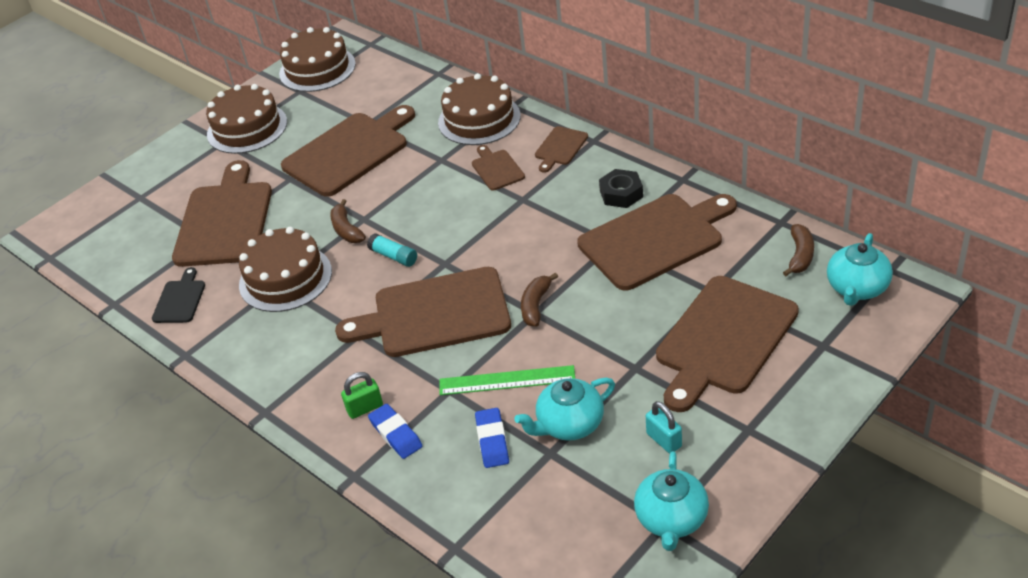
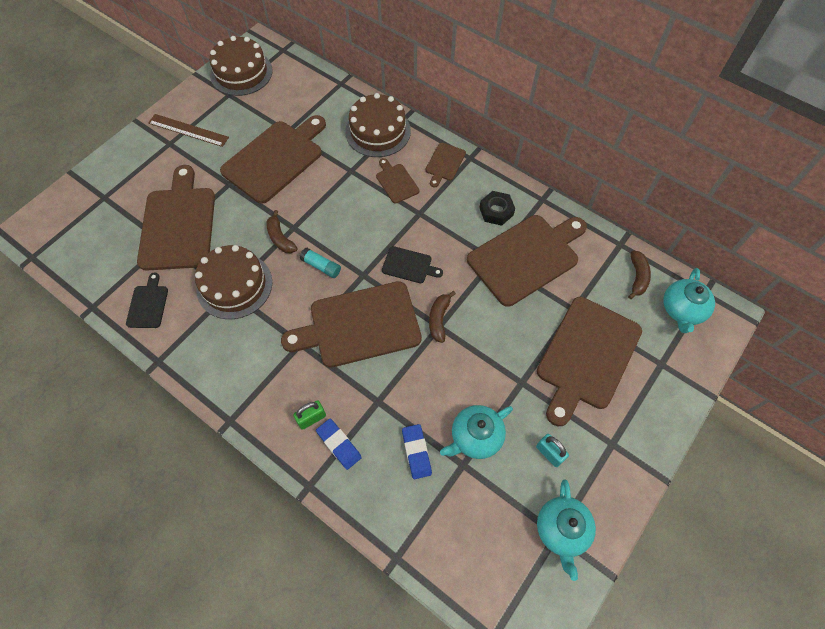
camera: 10 degrees left, 20 degrees up
(247, 128) = (188, 130): brown cake -> brown ruler
(503, 252) = (409, 265): none -> black cutting board
(507, 380) = (423, 393): green ruler -> none

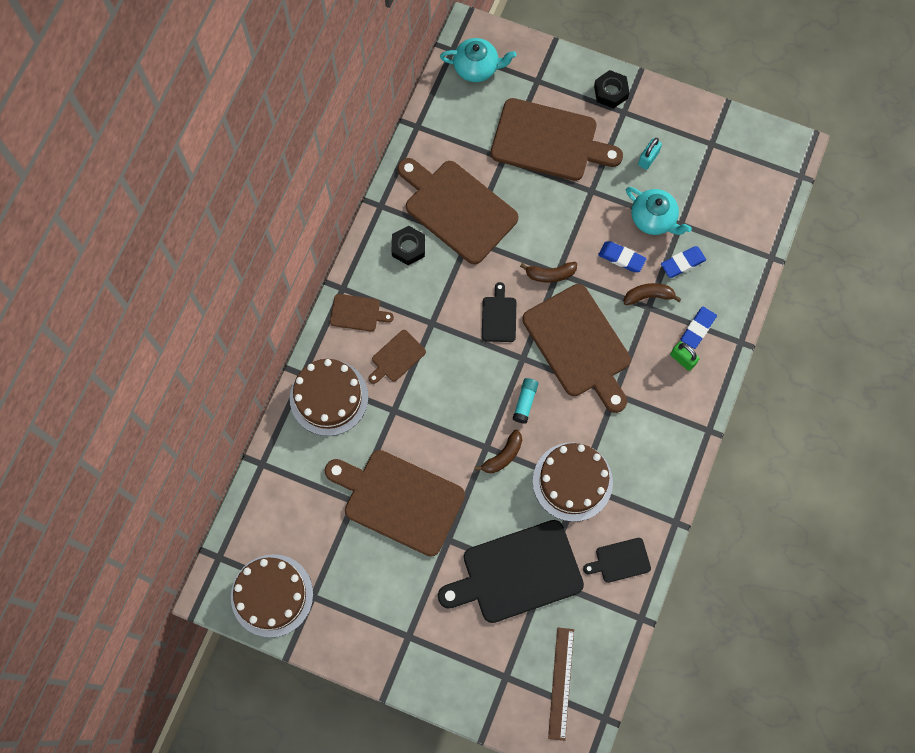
camera: 105 degrees left, 10 degrees up
(178, 224) = (517, 573): brown cutting board -> black cutting board
(188, 130) = (382, 622): brown ruler -> brown ruler (561, 683)
(439, 390) = (621, 258): none -> blue eraser
(561, 530) = (707, 140): turquoise teapot -> none
(637, 277) = (451, 108): brown banana -> brown banana (648, 296)
(639, 437) = (611, 92): none -> black nut

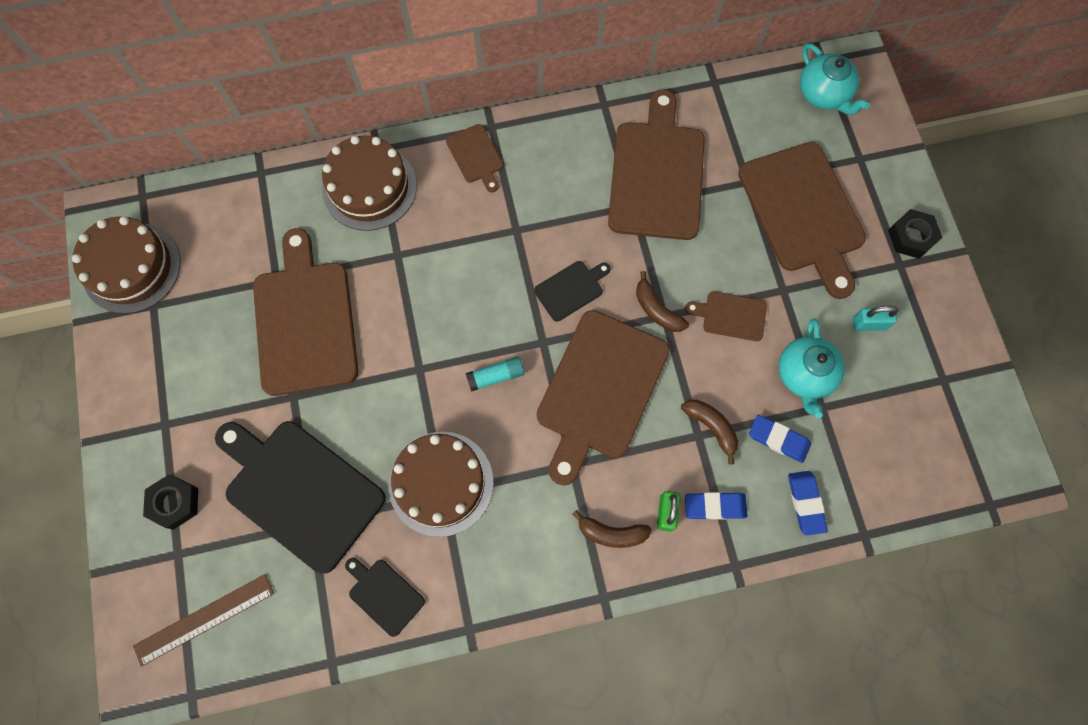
camera: 55 degrees right, 0 degrees up
(397, 357) = (455, 221): brown cutting board -> brown cutting board (731, 316)
(408, 247) = (580, 157): black nut -> black nut (175, 503)
(503, 456) = (421, 392): brown banana -> brown banana (611, 533)
(621, 258) = (732, 370): blue eraser -> blue eraser (805, 503)

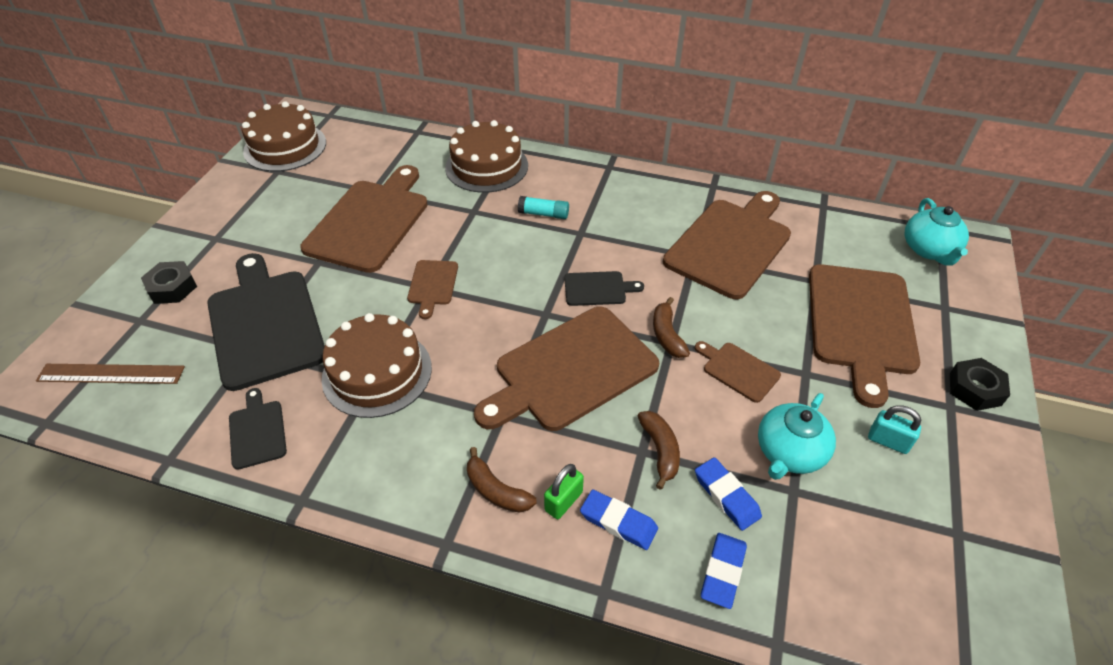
camera: 30 degrees right, 25 degrees down
(476, 156) = (583, 178): brown cutting board -> brown cutting board (433, 285)
(496, 376) = (486, 319): turquoise glue stick -> turquoise glue stick (544, 214)

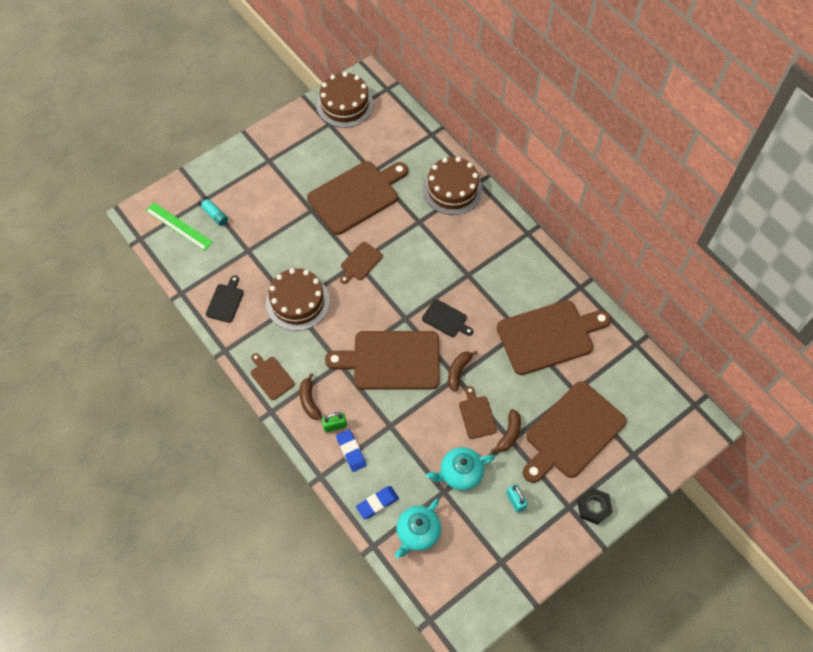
camera: 35 degrees right, 15 degrees up
(111, 374) = (178, 226): brown ruler -> green ruler
(172, 287) = (230, 185): black nut -> none
(265, 324) = (262, 237): black cutting board -> none
(408, 493) = (271, 377): none -> brown cutting board
(544, 214) = (458, 248): turquoise glue stick -> turquoise glue stick (214, 214)
(660, 451) = (399, 431): brown banana -> brown banana (509, 434)
(726, 496) = (410, 473): blue eraser -> none
(929, 250) = (668, 414): turquoise teapot -> turquoise teapot (417, 532)

